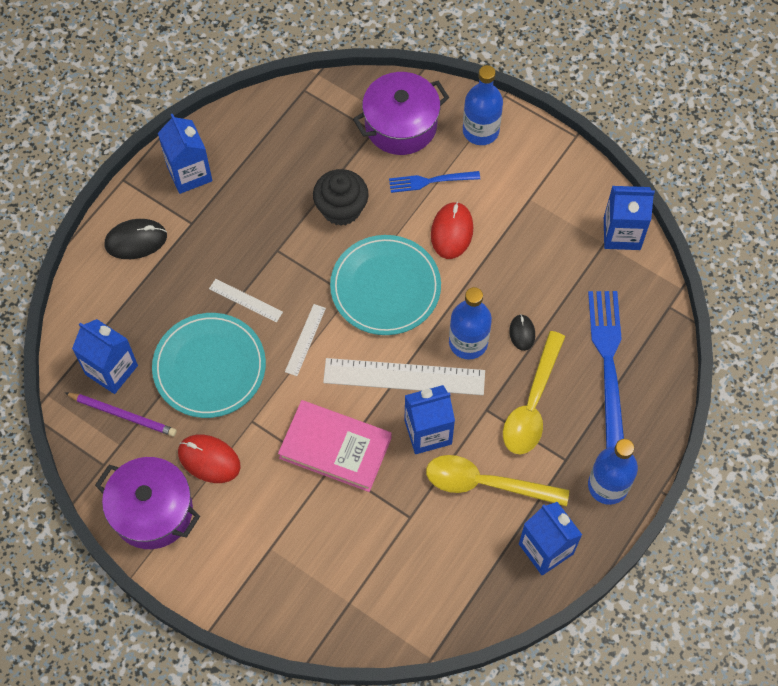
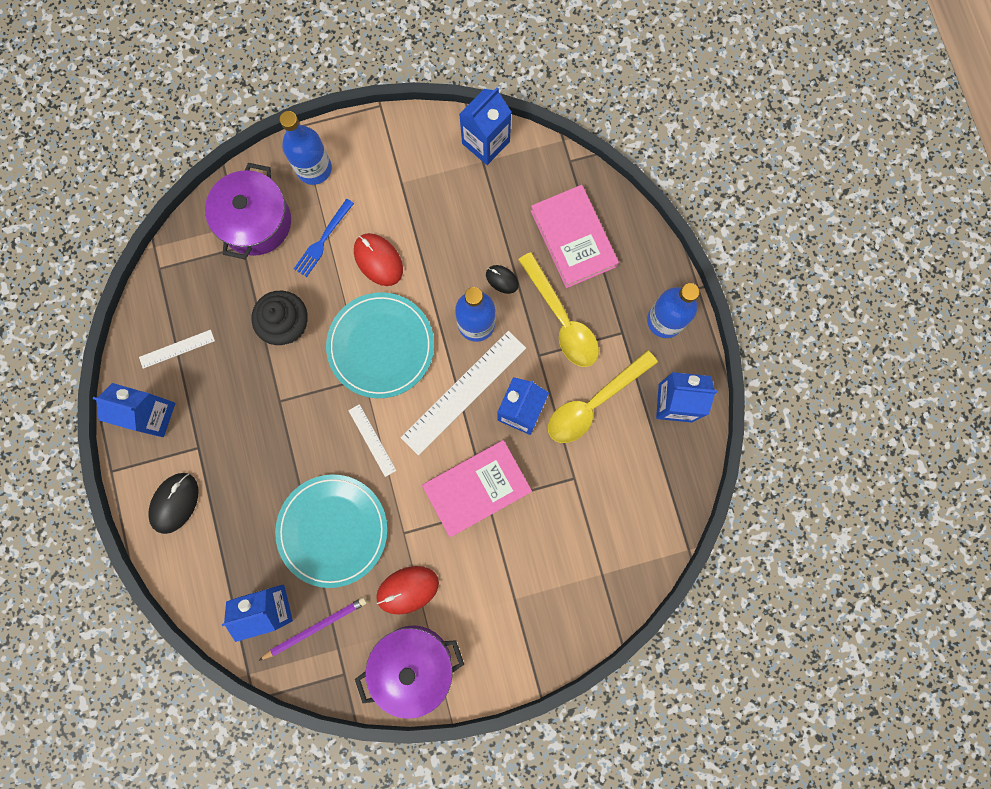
camera: 50 degrees left, 15 degrees up
(245, 300) = (301, 458): white ruler -> white ruler (177, 349)
(607, 360) = (573, 238): blue fork -> pink book

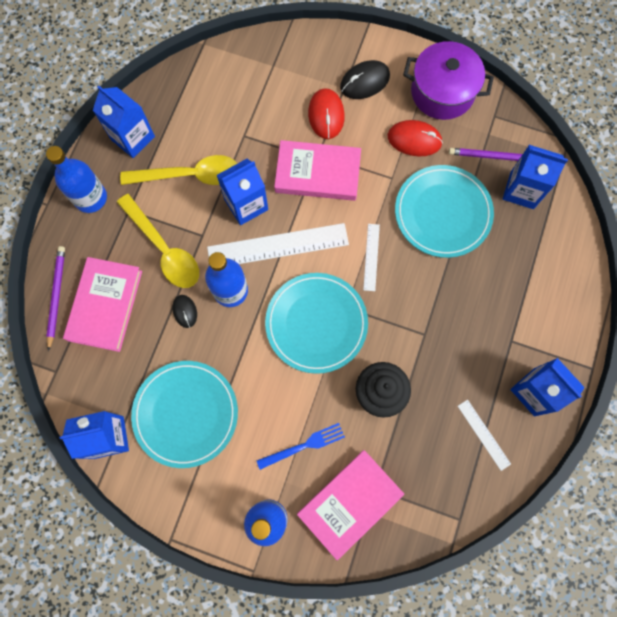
camera: 145 degrees left, 5 degrees down
(175, 503) = (553, 310): black mouse -> black mouse (364, 82)
(177, 349) = (483, 434): white ruler -> white ruler turned 45 degrees clockwise
(256, 222) = (350, 503): purple pot -> pink book
(378, 260) = (270, 396): red mouse -> red mouse (326, 115)
(437, 200) = (186, 414): none -> turquoise plate
(562, 320) = (164, 249): yellow spoon -> yellow spoon turned 135 degrees clockwise
(620, 218) = (56, 296): none -> purple pencil

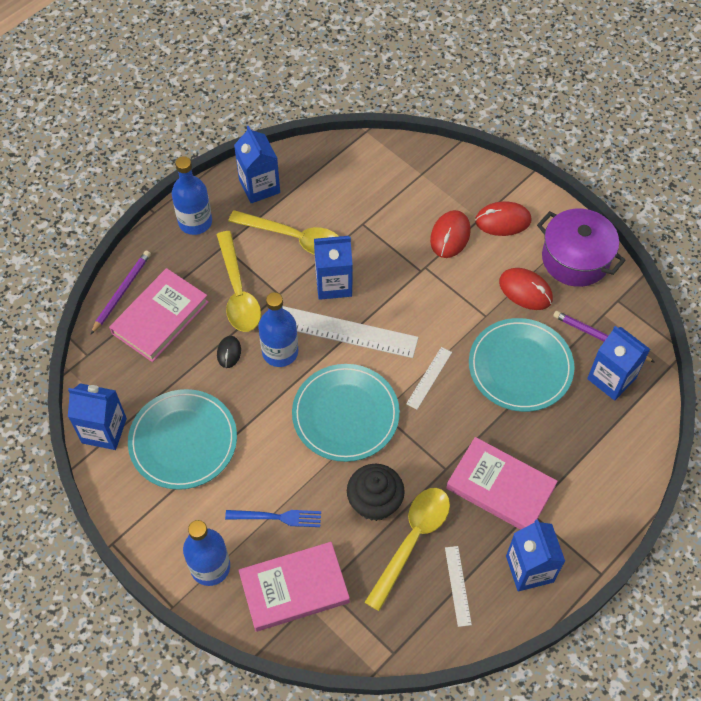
camera: 25 degrees right, 15 degrees down
(317, 173) = (415, 283): pink book -> pink book (500, 487)
(364, 82) = (503, 221): black mouse -> red mouse
(427, 412) = (412, 540): none -> yellow spoon

